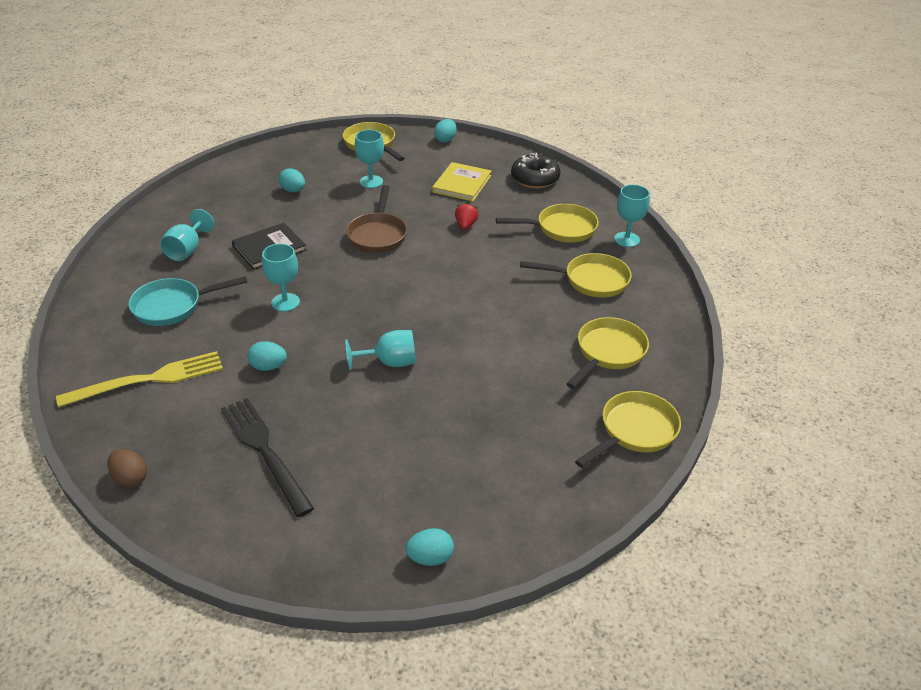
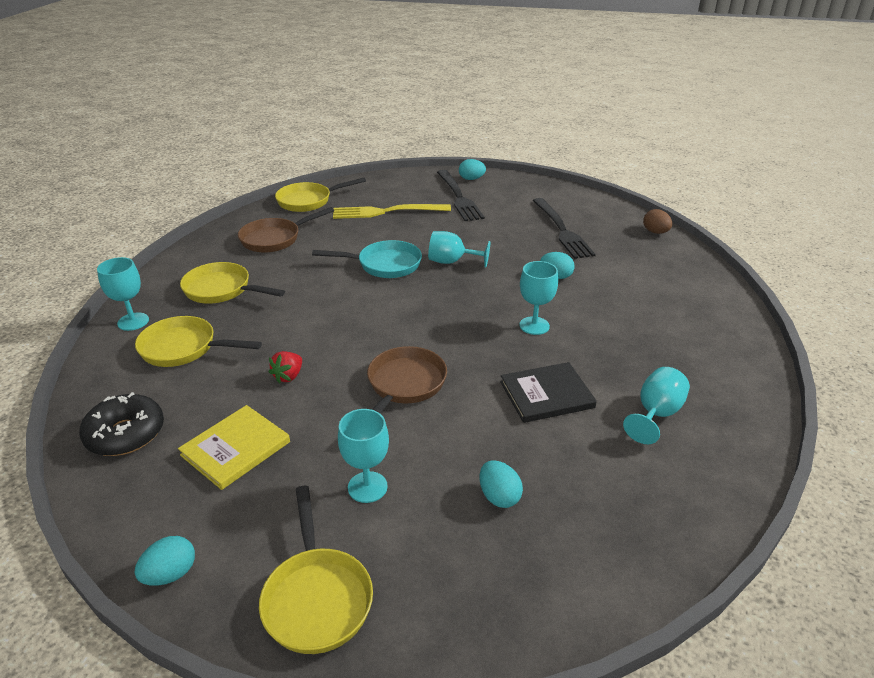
camera: 160 degrees left, 5 degrees down
(149, 380) = (661, 284): yellow fork -> yellow fork (386, 212)
(173, 306) = (656, 344): turquoise pan -> turquoise pan (384, 265)
(430, 495) = (458, 197): none -> black fork
(608, 353) = (275, 239): yellow pan -> brown pan

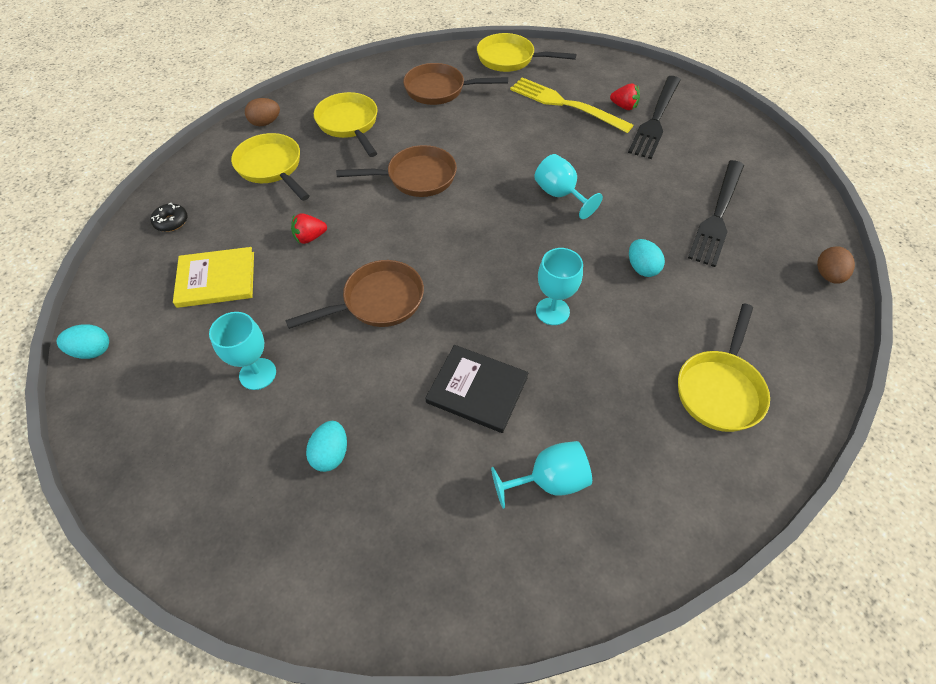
camera: 40 degrees right, 20 degrees up
(125, 434) = (171, 222): black donut -> black donut, size x0.54
(133, 321) = (265, 123): turquoise goblet -> brown egg
(317, 597) = (142, 435): yellow pan -> yellow pan (720, 389)
(329, 298) = (416, 177): none -> brown pan
(384, 265) = (497, 166): turquoise pan -> none
(429, 198) = (624, 106): none -> red strawberry
(471, 179) = (696, 101): turquoise egg -> none

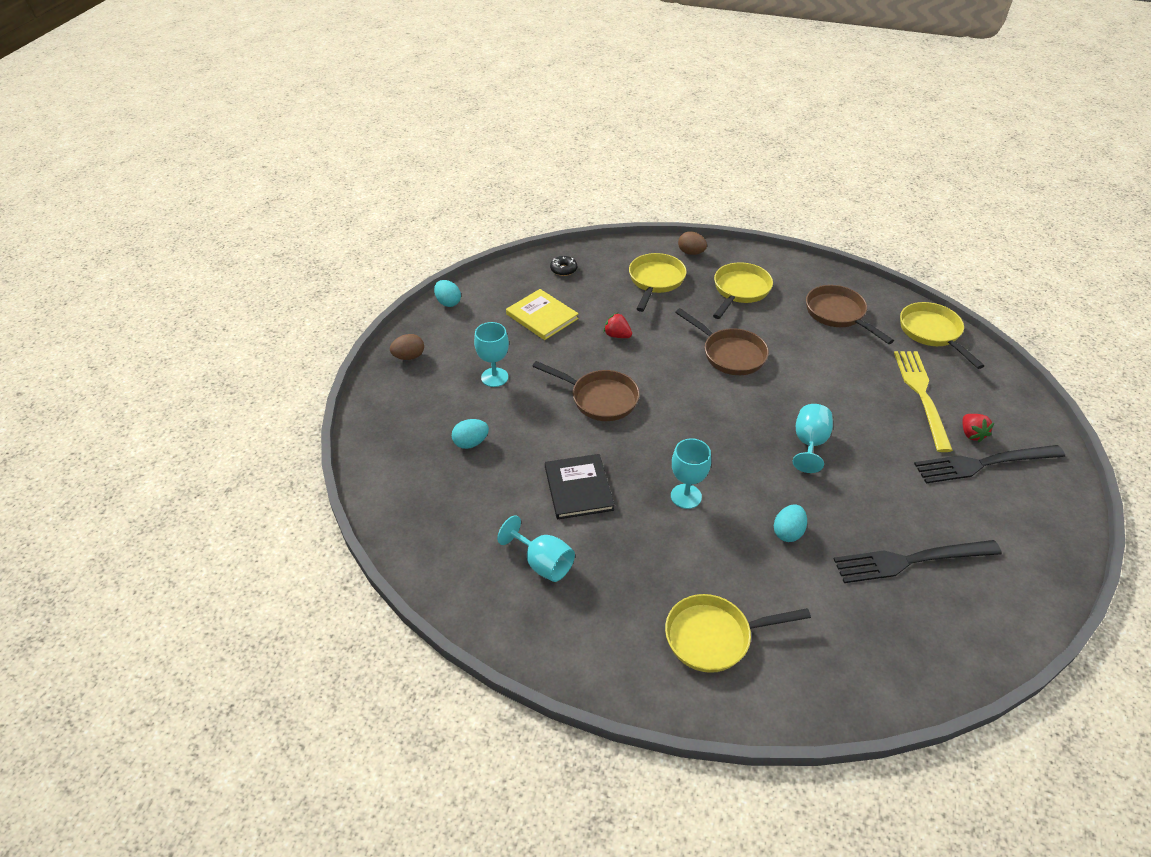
camera: 55 degrees right, 10 degrees down
(827, 275) = (929, 676): brown egg -> brown egg (409, 357)

